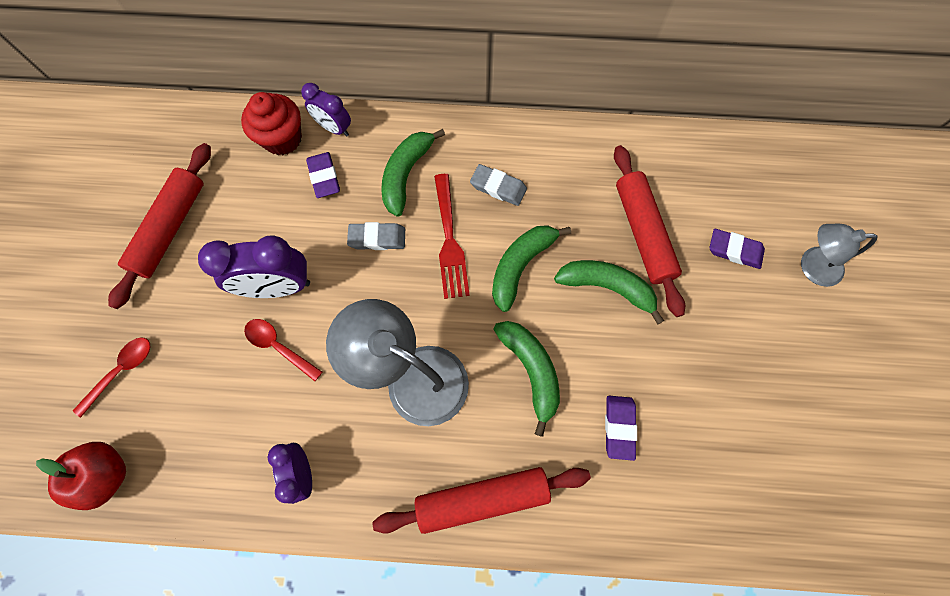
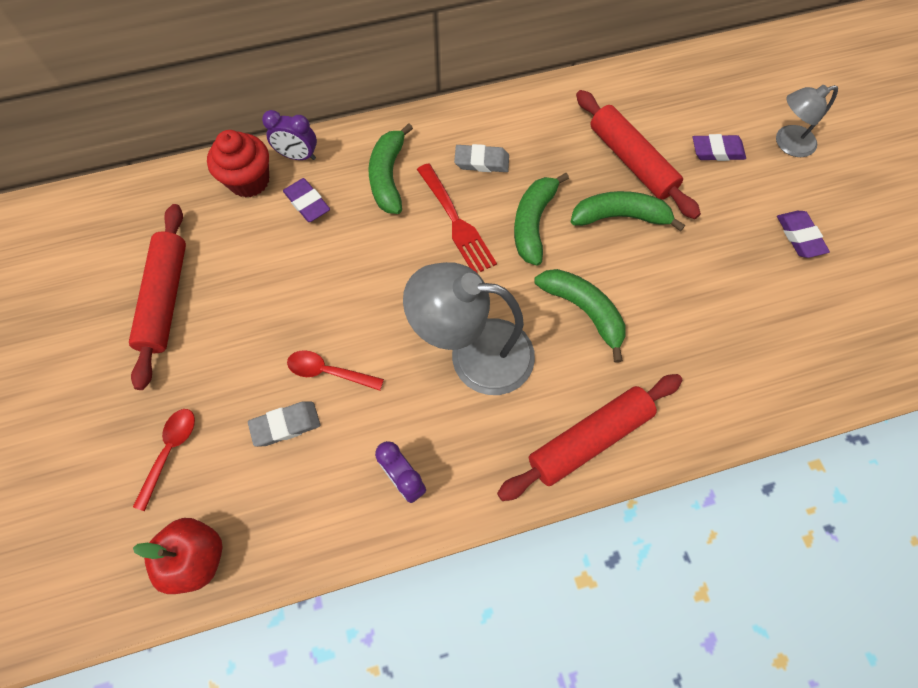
camera: 20 degrees left, 5 degrees down
(279, 287) = (304, 317): purple clock -> none
(377, 238) = (385, 241): grey eraser -> grey eraser (286, 425)
(619, 427) = (685, 332): purple eraser -> purple eraser (799, 236)

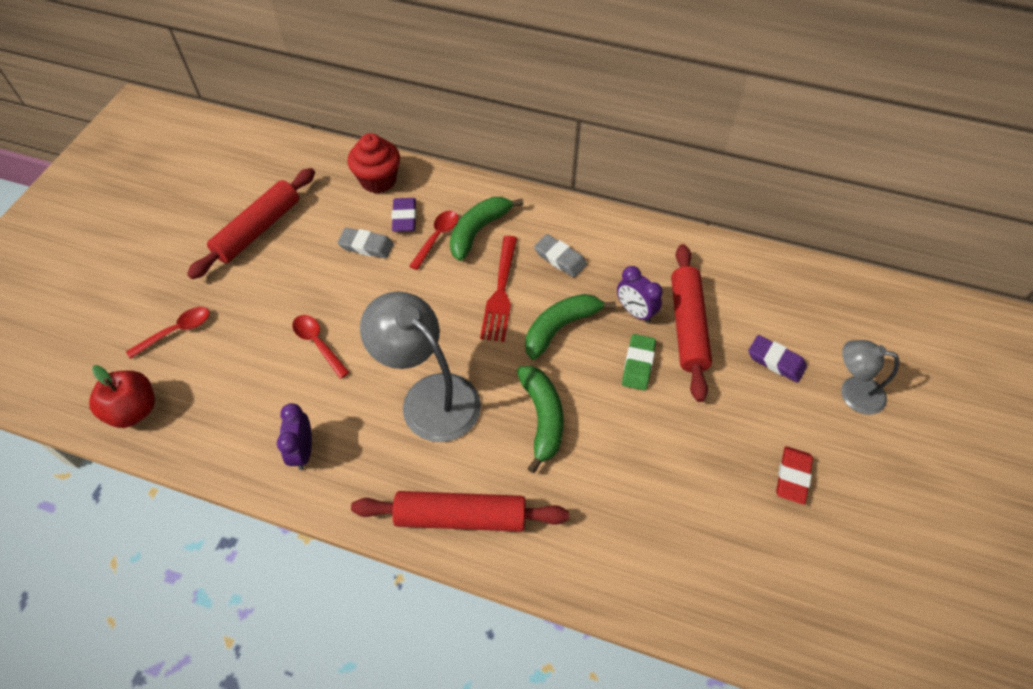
camera: 35 degrees right, 10 degrees down
(286, 425) = (260, 361): grey eraser -> grey eraser (366, 246)
(298, 156) = (426, 181): purple clock -> purple clock (635, 312)
(355, 205) = (437, 238): none -> red spoon
(620, 217) = (638, 364): green banana -> green eraser
(799, 236) = (792, 477): purple eraser -> red eraser

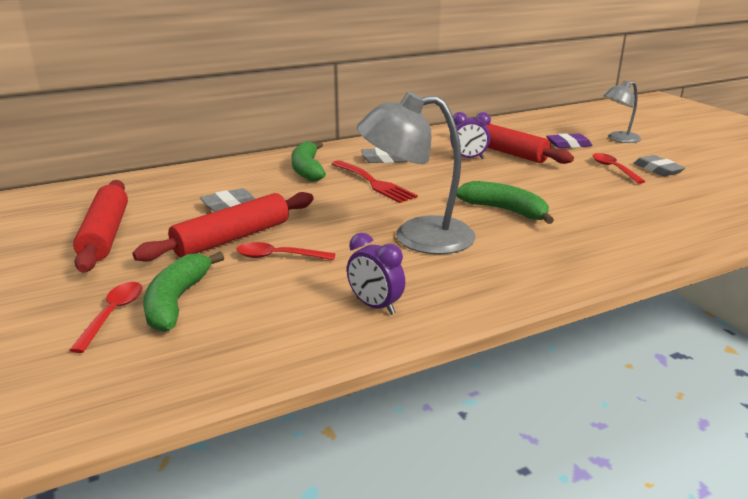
camera: 45 degrees left, 30 degrees down
(134, 410) = (149, 379): red apple -> none
(378, 180) = (182, 179): red cupcake -> none
(404, 217) = (238, 184): purple eraser -> none
(437, 238) = (282, 182): red spoon -> red spoon (613, 169)
(460, 516) = (548, 268): red rolling pin -> red rolling pin (232, 238)
(560, 328) = (440, 179): green banana -> green banana (177, 301)
(638, 364) = (510, 172): green eraser -> none
(792, 477) = (657, 170): red eraser -> grey eraser

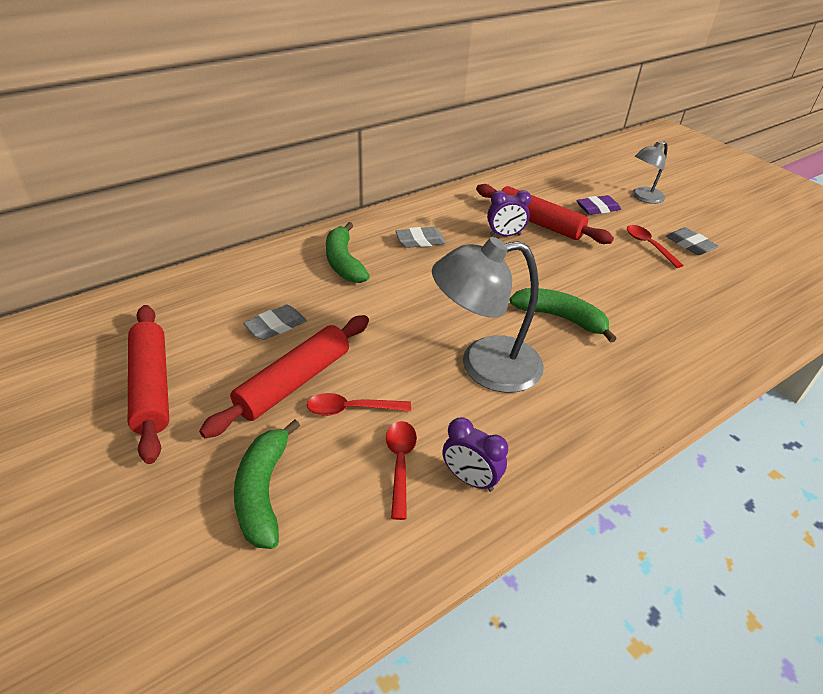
camera: 10 degrees left, 15 degrees up
(113, 314) = (200, 520): red spoon -> red spoon (400, 463)
(374, 183) = (419, 281): red fork -> none

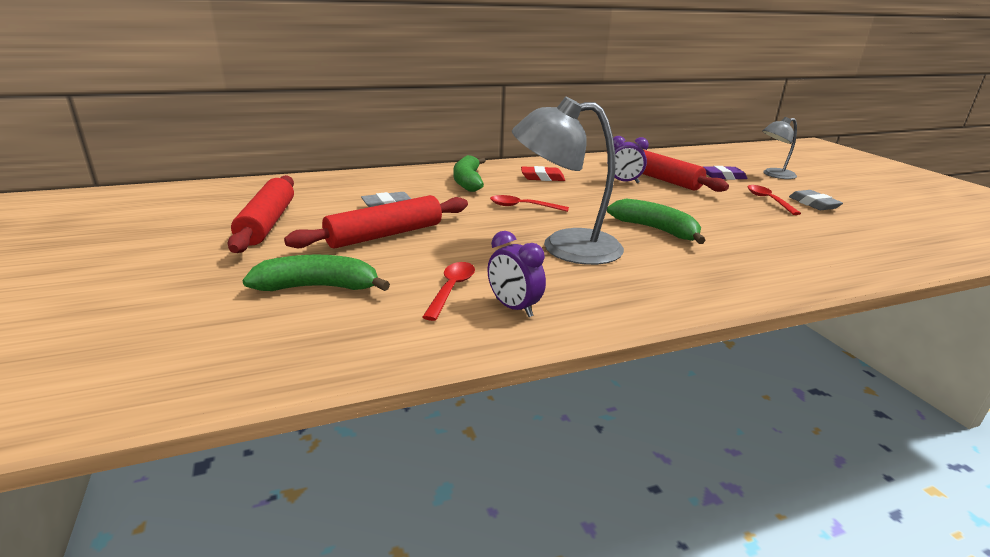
camera: 15 degrees right, 15 degrees down
(263, 491) = (318, 287): green banana -> green banana turned 75 degrees clockwise
(351, 409) = (426, 254): red spoon -> red spoon (523, 207)
(420, 241) = (542, 177): grey eraser -> red eraser

